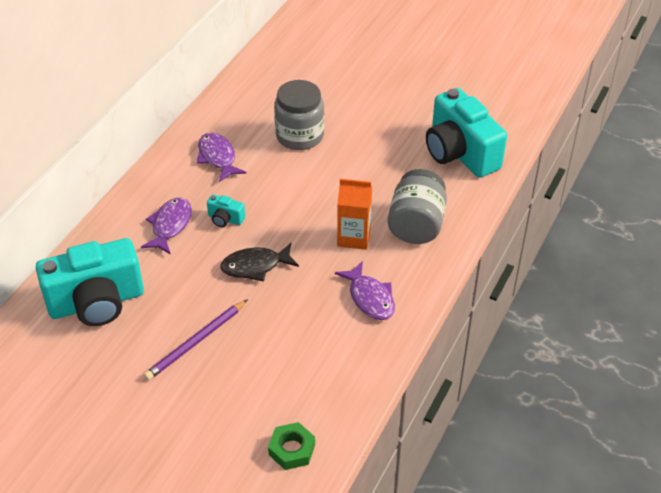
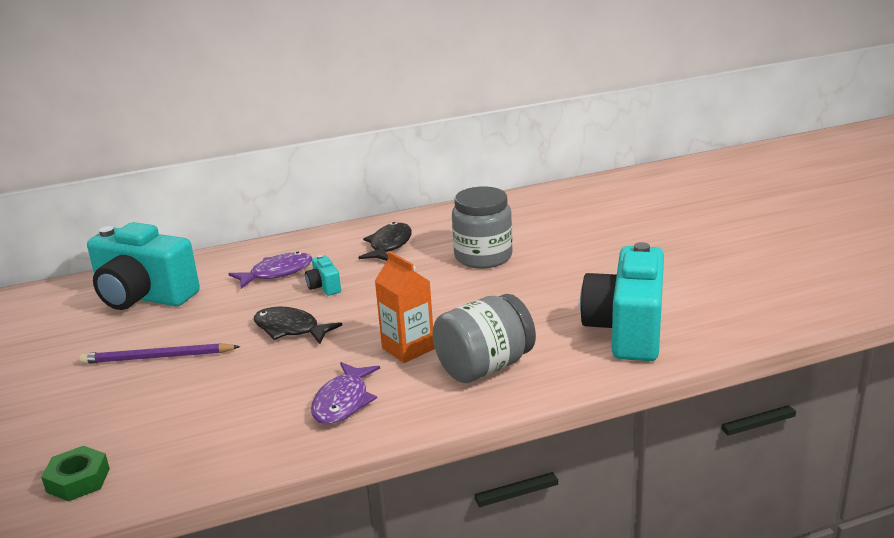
camera: 45 degrees right, 20 degrees down
(218, 157) = (389, 245): purple fish -> black fish

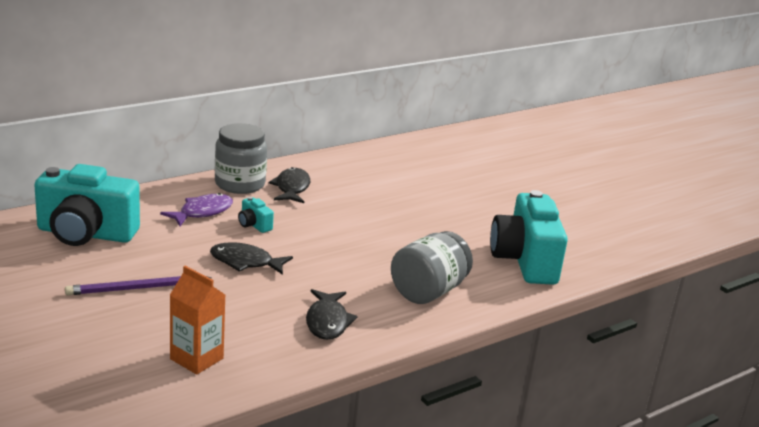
camera: 20 degrees left, 0 degrees up
(78, 480) = (132, 393): green nut -> none
(343, 402) = (327, 322): purple fish -> black fish
(408, 348) = (358, 277): orange carton -> orange carton (196, 359)
(483, 257) = (380, 199): grey jar -> grey jar (240, 184)

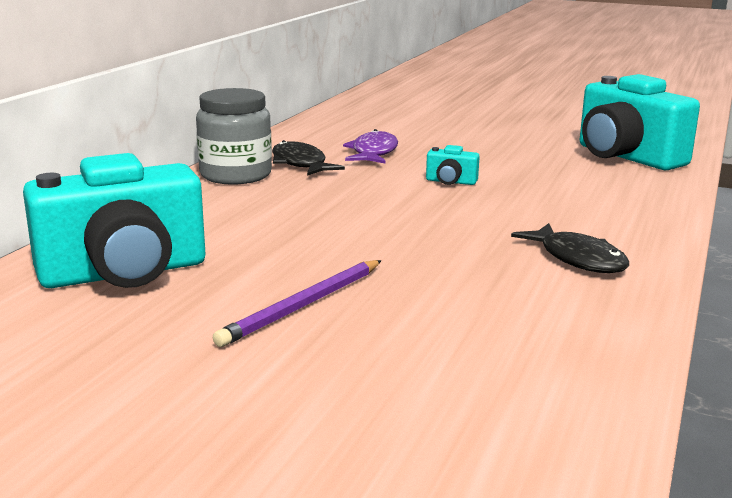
camera: 30 degrees left, 5 degrees down
(196, 359) = (525, 349): orange carton -> none
(202, 212) = (240, 209): purple fish -> purple fish (373, 153)
(245, 262) = (382, 237): black fish -> none
(254, 225) = (323, 203): turquoise camera -> turquoise camera (450, 182)
(428, 291) = (606, 203): grey jar -> none

